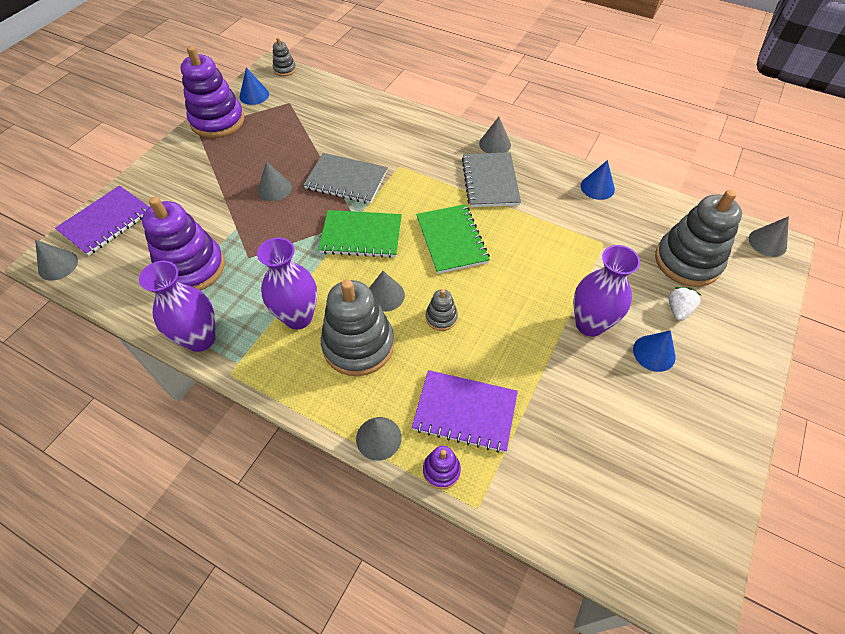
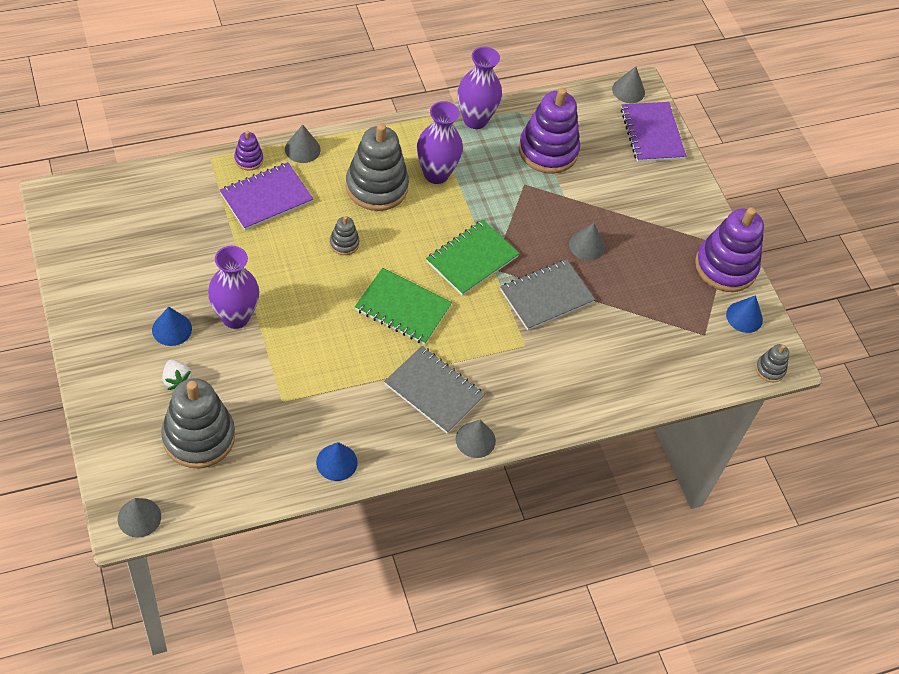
camera: 125 degrees right, 0 degrees up
(385, 295) = (399, 230): grey cone -> none

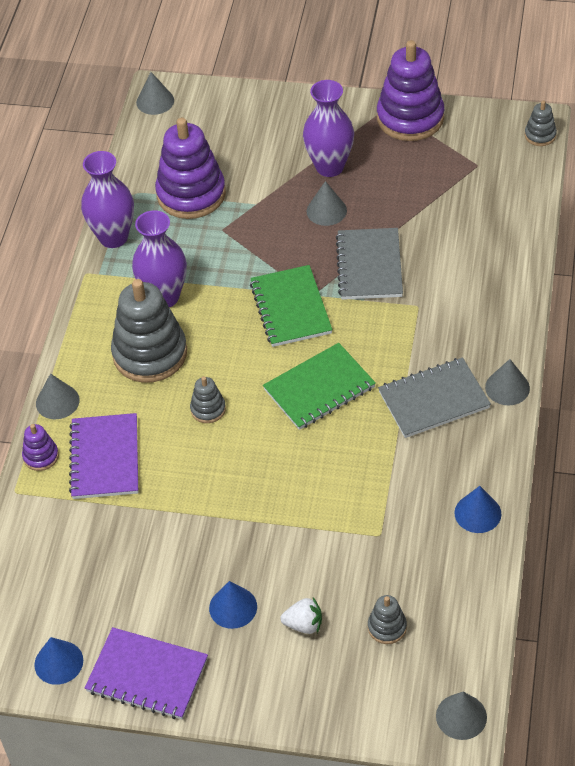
camera: 50 degrees left, 5 degrees down
(199, 437) = (387, 627): grey stacking toy -> grey stacking toy, size x0.46
(235, 317) = (249, 541): purple vase -> purple vase (329, 167)
(652, 134) = (221, 106): purple notebook -> purple notebook (147, 675)
(744, 317) = (473, 129): blue cone -> blue cone (58, 662)

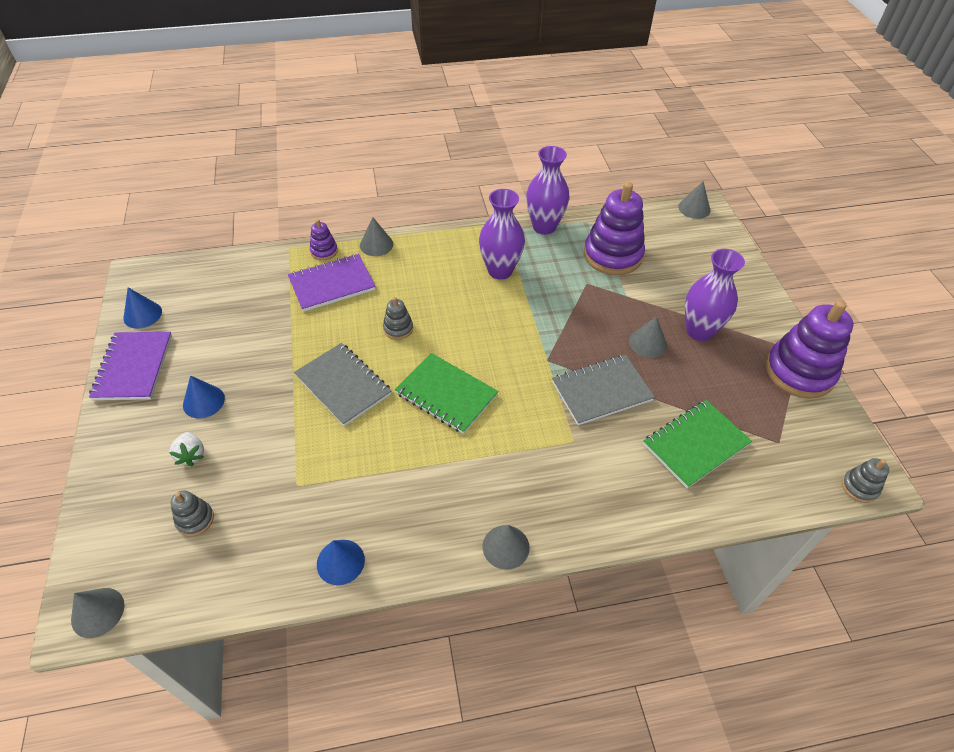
camera: 65 degrees right, 0 degrees up
(150, 354) = (440, 279): grey stacking toy -> none
(291, 308) = (526, 350): green notebook -> green notebook (695, 444)
(434, 400) = (466, 485): grey notebook -> grey notebook (343, 385)

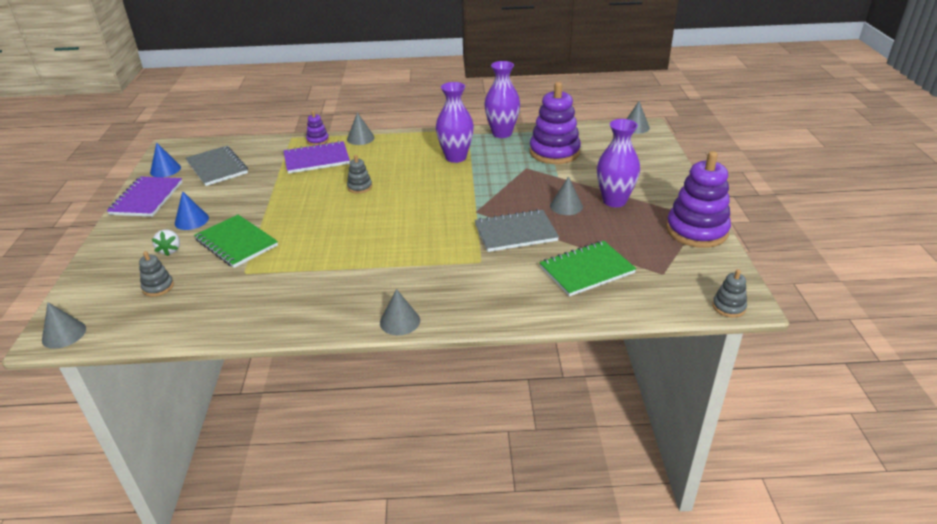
camera: 10 degrees right, 15 degrees down
(340, 561) = (261, 320): blue cone -> none
(343, 385) = (303, 217): grey notebook -> grey notebook (217, 167)
(446, 394) = (384, 227): green notebook -> green notebook (236, 243)

